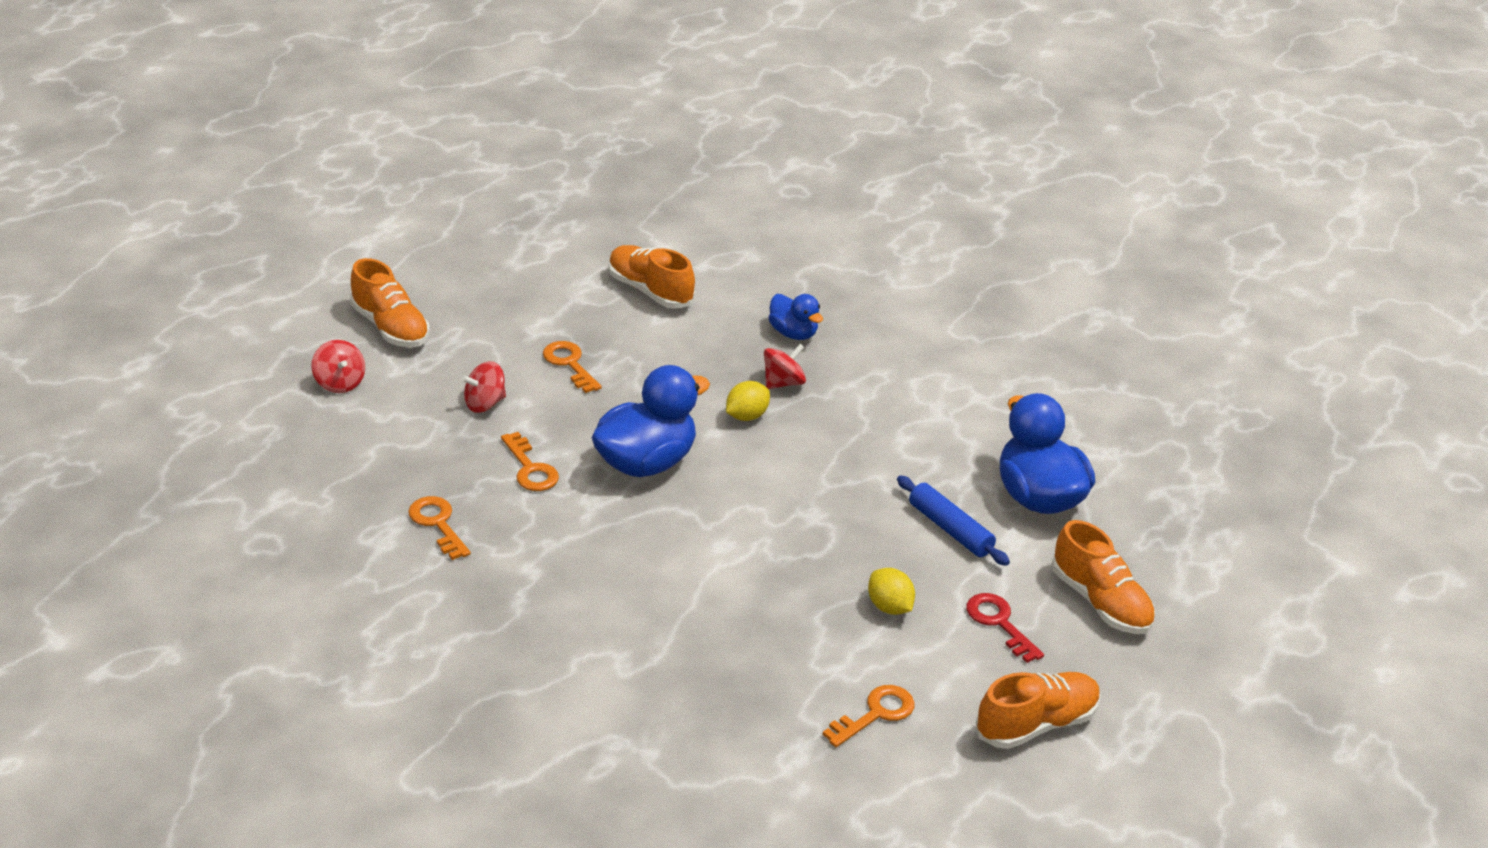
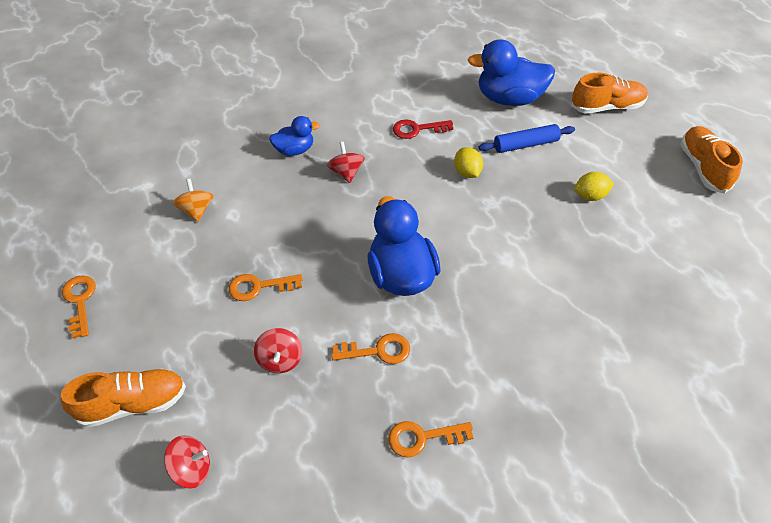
camera: 65 degrees left, 15 degrees up
(650, 291) = (196, 210): orange shoe -> orange spinning top
(746, 416) = (373, 203): yellow lemon -> yellow lemon (467, 172)
(875, 714) = (686, 234): orange key -> orange key (80, 301)
(999, 623) = (615, 153): red key -> red key (417, 129)

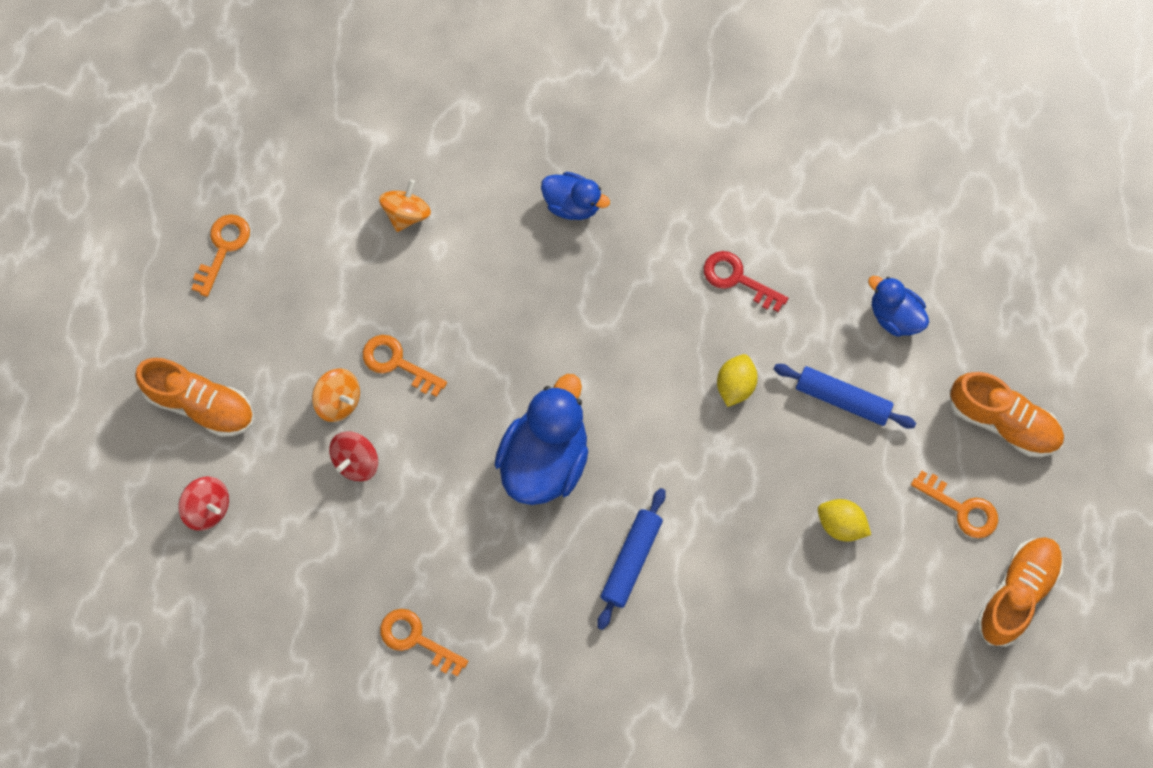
camera: 40 degrees right, 20 degrees up
(237, 333) = (338, 401): none -> orange spinning top
(346, 172) = (602, 282): red spinning top -> none
(378, 350) = (450, 524): orange key -> orange key (961, 508)
(505, 290) = (631, 561): none -> blue rolling pin
(509, 99) = (895, 316): blue duck -> blue duck, size x0.56

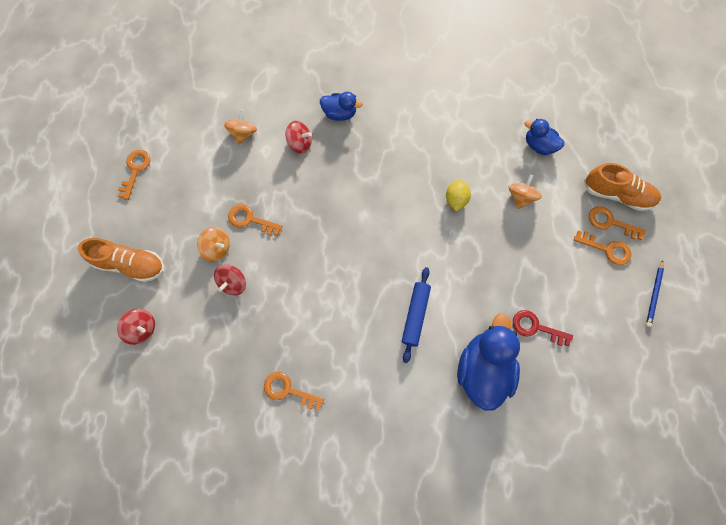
camera: 10 degrees left, 0 degrees up
(497, 246) = (300, 143): none -> red spinning top
(544, 459) = (350, 262): blue duck -> blue duck (483, 369)
(737, 279) = (443, 139): red key -> red key (536, 327)
(841, 524) = (538, 271): yellow lemon -> none
(842, 399) = (520, 197): blue rolling pin -> orange spinning top
(979, 466) = (610, 222): none -> orange key
(1017, 594) = (654, 294): orange shoe -> blue pencil

